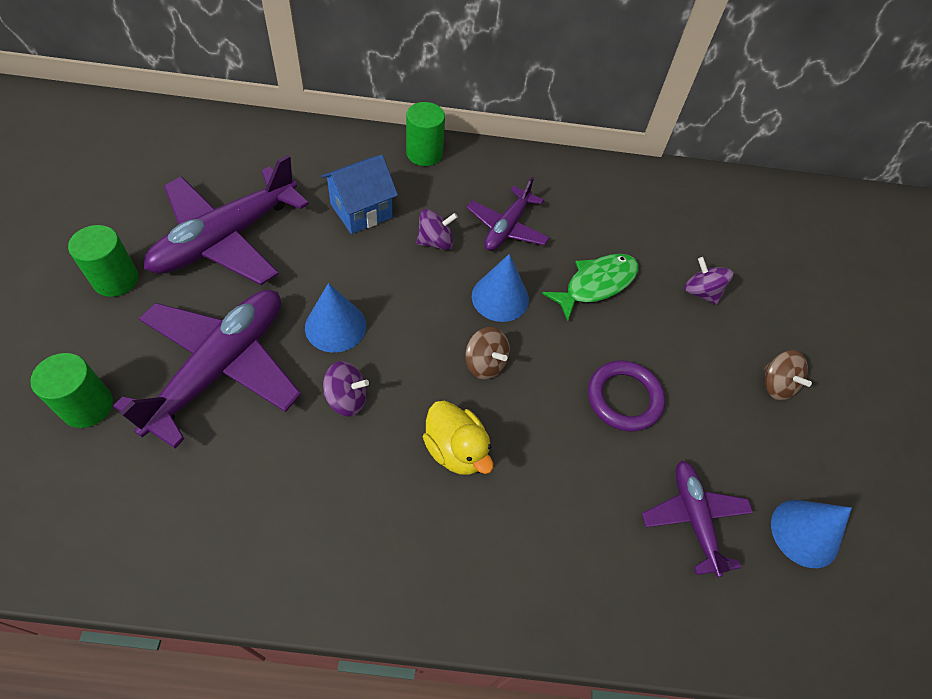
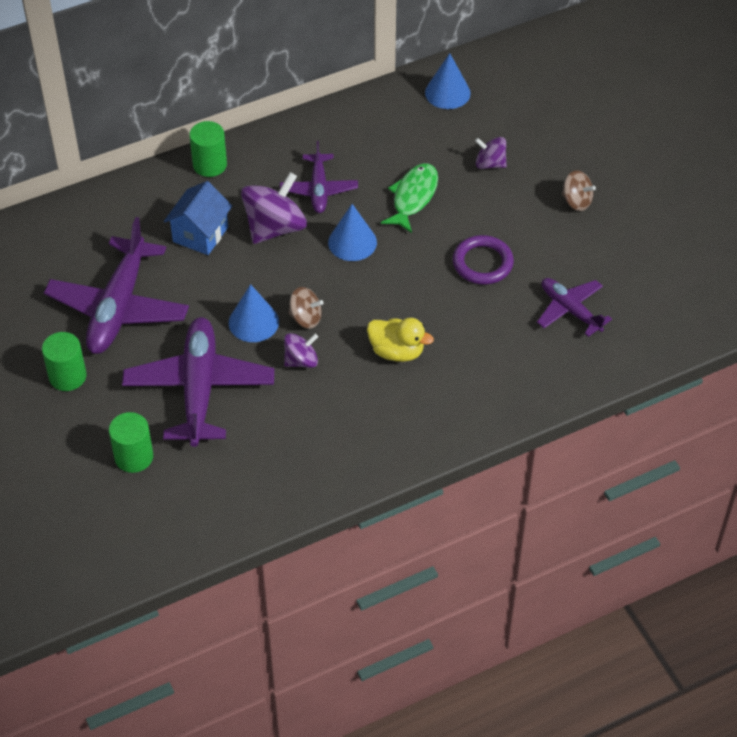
camera: 25 degrees left, 5 degrees down
(435, 242) = (275, 228): purple spinning top -> purple spinning top, size x1.80
(485, 363) = (375, 290): brown spinning top -> brown spinning top (306, 318)
(805, 533) = (641, 282): blue cone -> blue cone (447, 92)

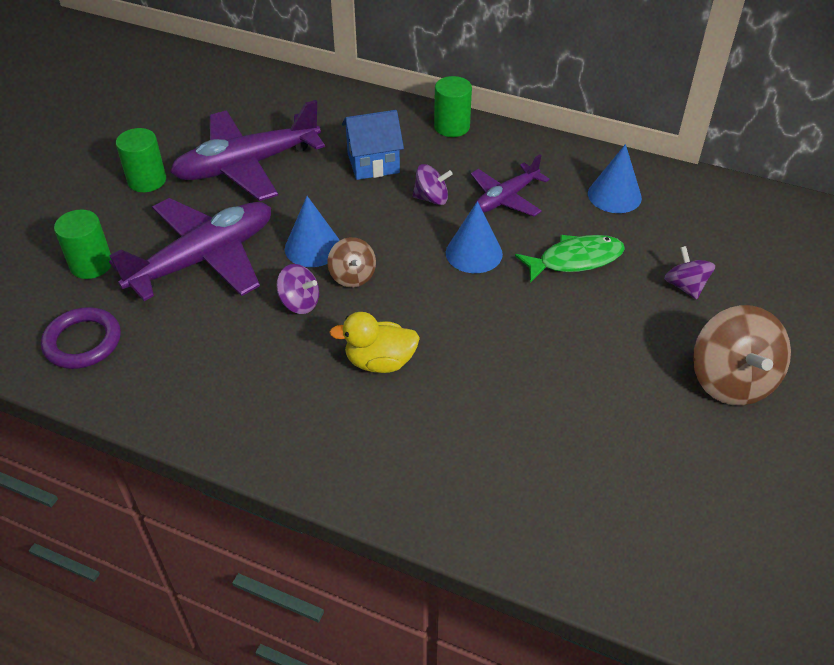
camera: 50 degrees right, 5 degrees down
(275, 228) = (431, 198): purple spinning top -> purple spinning top, size x0.55
(397, 351) = (380, 362): yellow duck -> yellow duck turned 105 degrees clockwise
(447, 92) = (723, 208): blue cone -> blue cone (614, 195)
(482, 263) = (560, 357): purple ring -> purple ring (83, 342)
(570, 310) = (586, 468): purple plane -> none
(576, 201) = (731, 380): brown spinning top -> brown spinning top, size x1.80

